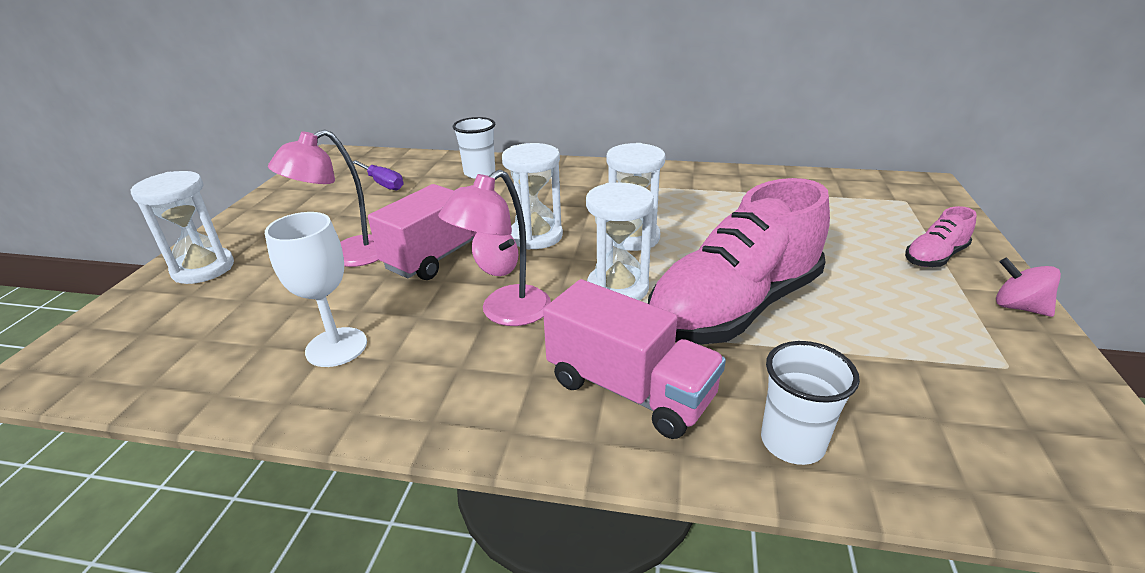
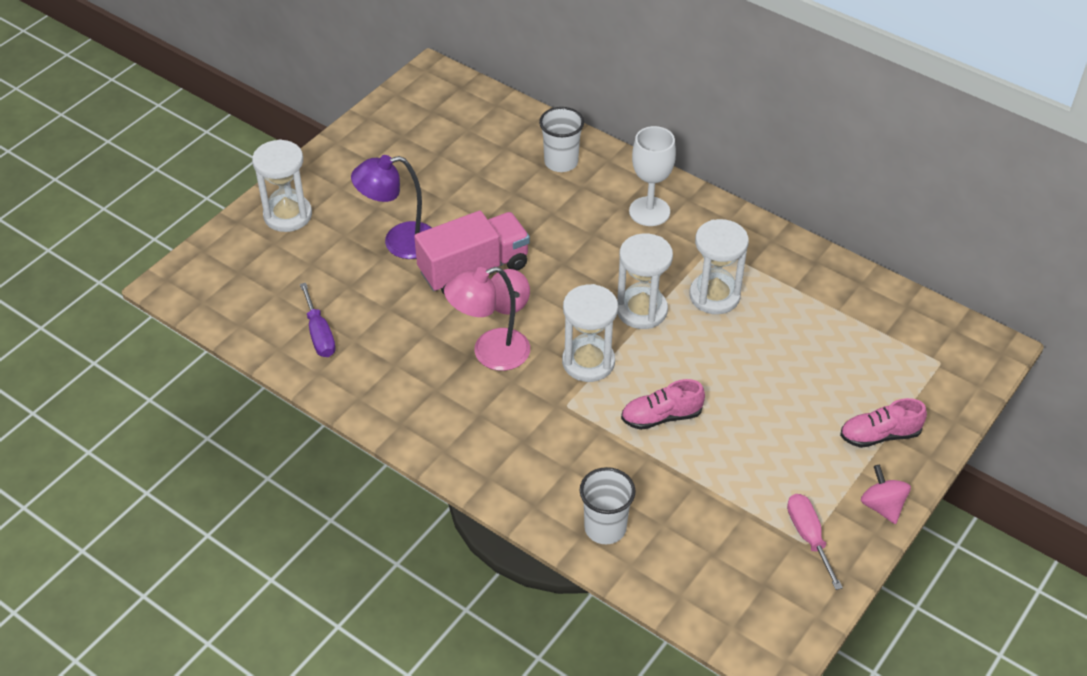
camera: 25 degrees right, 15 degrees up
(336, 347) = (362, 338): white goblet -> white goblet (649, 211)
(347, 256) = (399, 242): pink lamp -> purple lamp
(383, 183) = (463, 146): purple screwdriver -> purple screwdriver (319, 334)
(536, 236) = (561, 276): white hourglass -> white hourglass (714, 296)
(629, 389) = (534, 452): pink truck -> none
(734, 307) = (661, 417): pink shoe -> pink shoe, size x0.44
(1001, 359) = (808, 537): none -> pink screwdriver

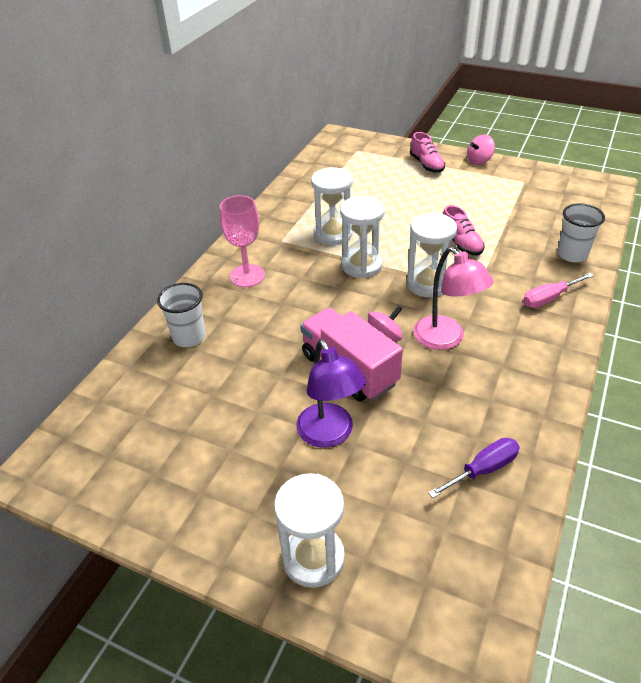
camera: 100 degrees left, 5 degrees down
(649, 211) = (247, 276): white goblet -> pink goblet
(808, 537) = (519, 181): pink screwdriver -> pink screwdriver (549, 298)

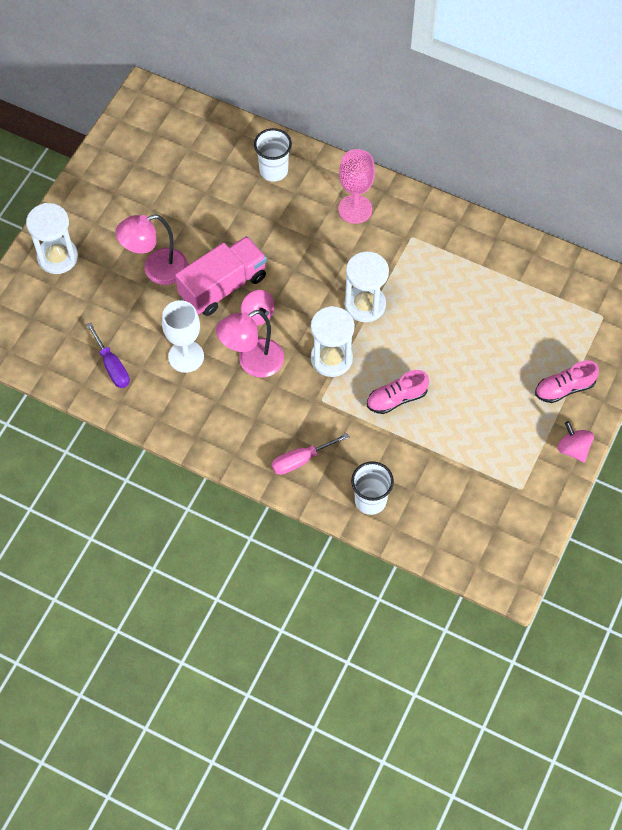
camera: 90 degrees right, 20 degrees up
(329, 435) = (156, 270): purple lamp -> pink lamp
(333, 234) = (420, 282): white hourglass -> none
(451, 396) = (186, 356): none -> white goblet
(549, 298) = (301, 460): pink screwdriver -> pink screwdriver turned 90 degrees counterclockwise

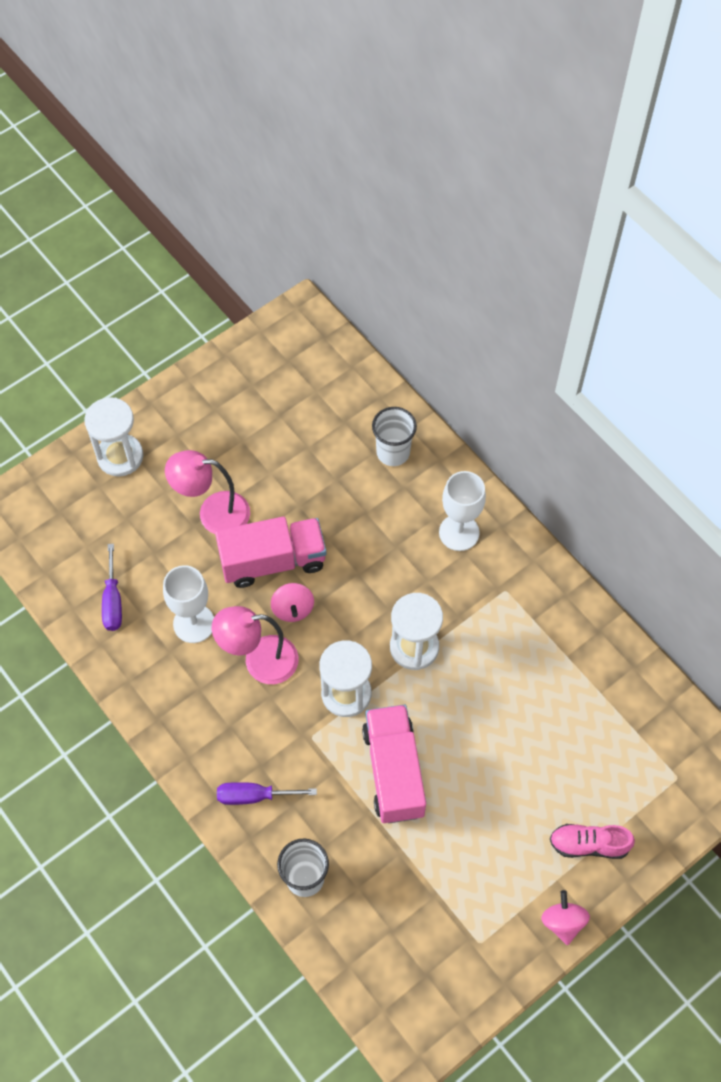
camera: 25 degrees right, 0 degrees up
(301, 460) = (254, 796): pink screwdriver -> purple screwdriver
(355, 209) = (459, 532): pink goblet -> white goblet
(396, 398) = (393, 771): pink shoe -> pink truck

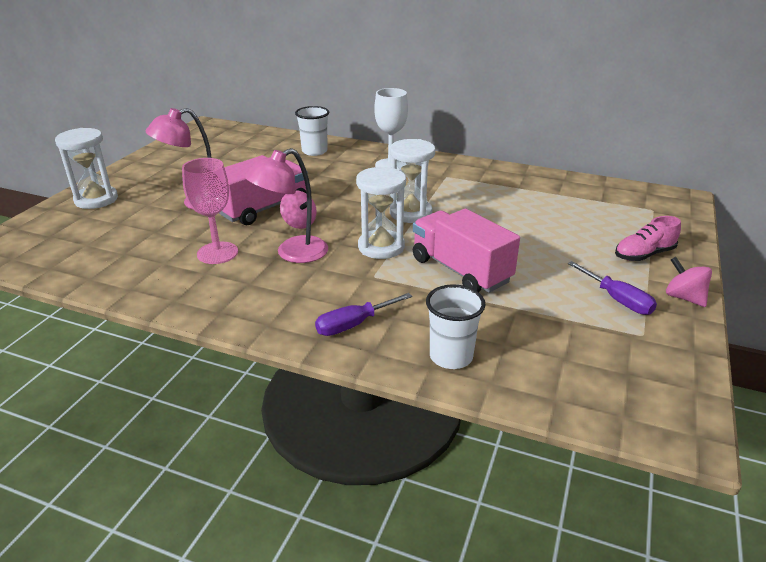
camera: 30 degrees left, 30 degrees down
(113, 601) = (130, 263): purple screwdriver -> purple screwdriver (617, 300)
(194, 623) = (217, 253): white goblet -> pink goblet

